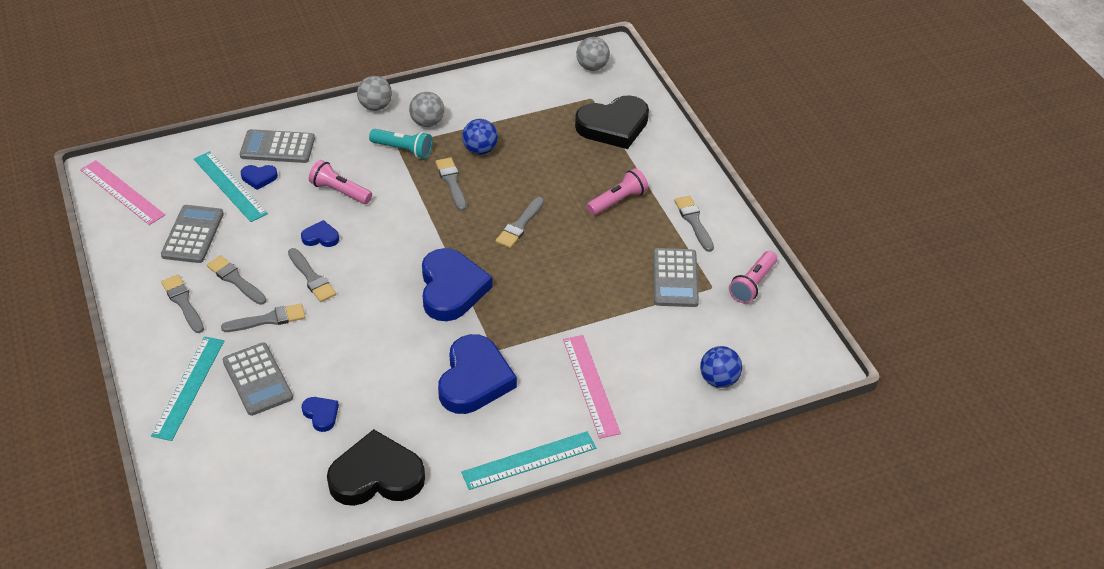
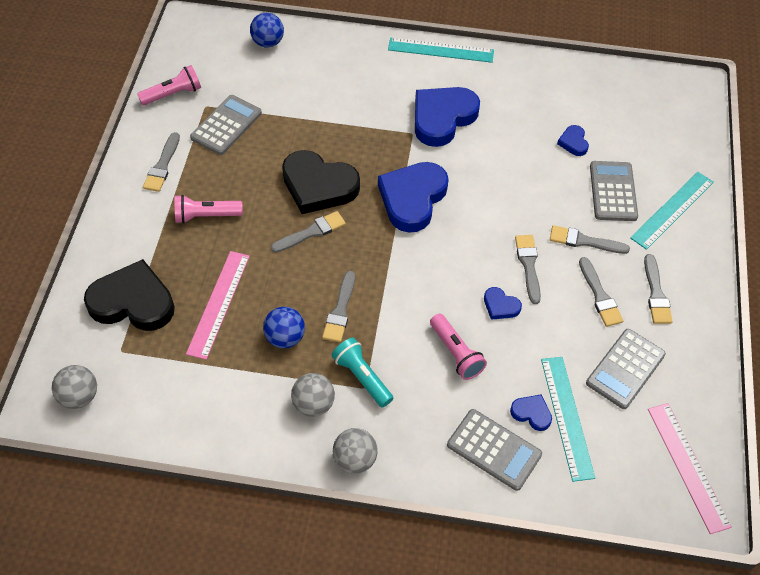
camera: 150 degrees left, 10 degrees up
(376, 476) = (552, 84): black heart -> black heart (318, 186)
(591, 385) = (360, 77): pink ruler -> pink ruler (218, 303)

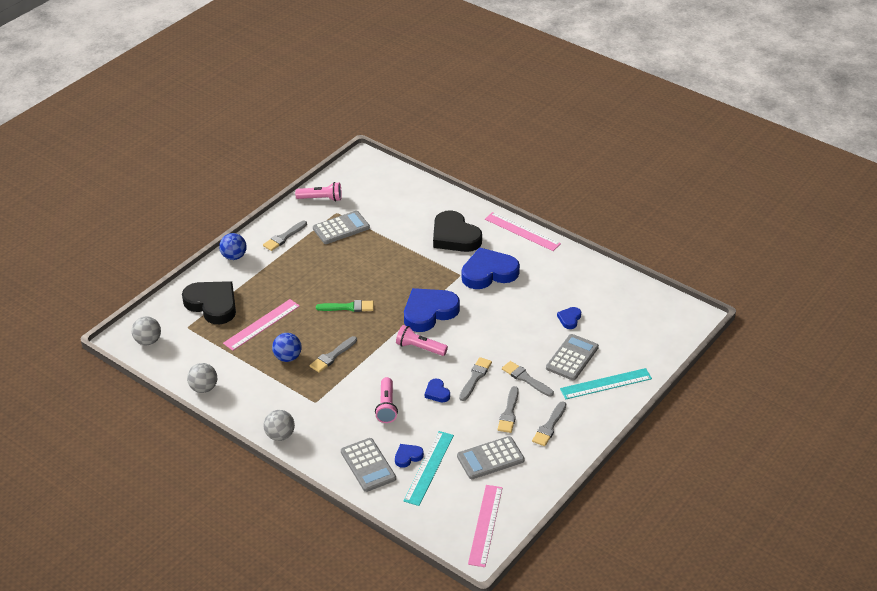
camera: 30 degrees right, 15 degrees down
(206, 216) = (290, 274): pink flashlight -> pink flashlight (419, 348)
(268, 42) = (406, 188): blue ball -> blue ball (234, 256)
(311, 232) = (348, 307): grey brush -> green brush
(313, 404) = (277, 398): grey ball -> grey ball (203, 388)
(318, 186) = (373, 283): black heart -> black heart (454, 236)
(362, 377) = (317, 396): turquoise flashlight -> none
(440, 50) = (522, 231): turquoise ruler -> pink ruler
(531, 413) = (408, 457): blue heart -> blue heart turned 90 degrees counterclockwise

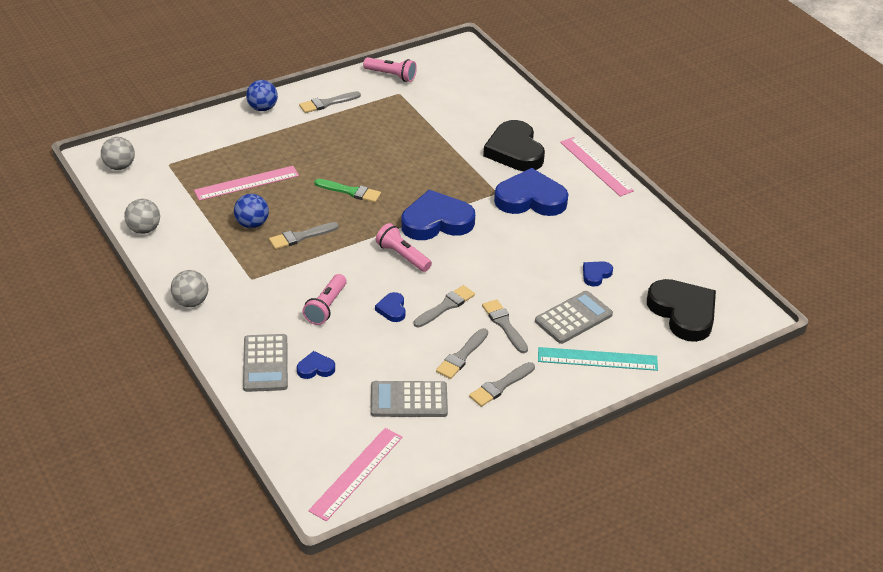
camera: 20 degrees right, 0 degrees up
(212, 304) = (209, 149): black heart -> black heart (683, 313)
(341, 228) = (394, 110): grey calculator -> none
(429, 468) = (332, 388): turquoise ruler -> none

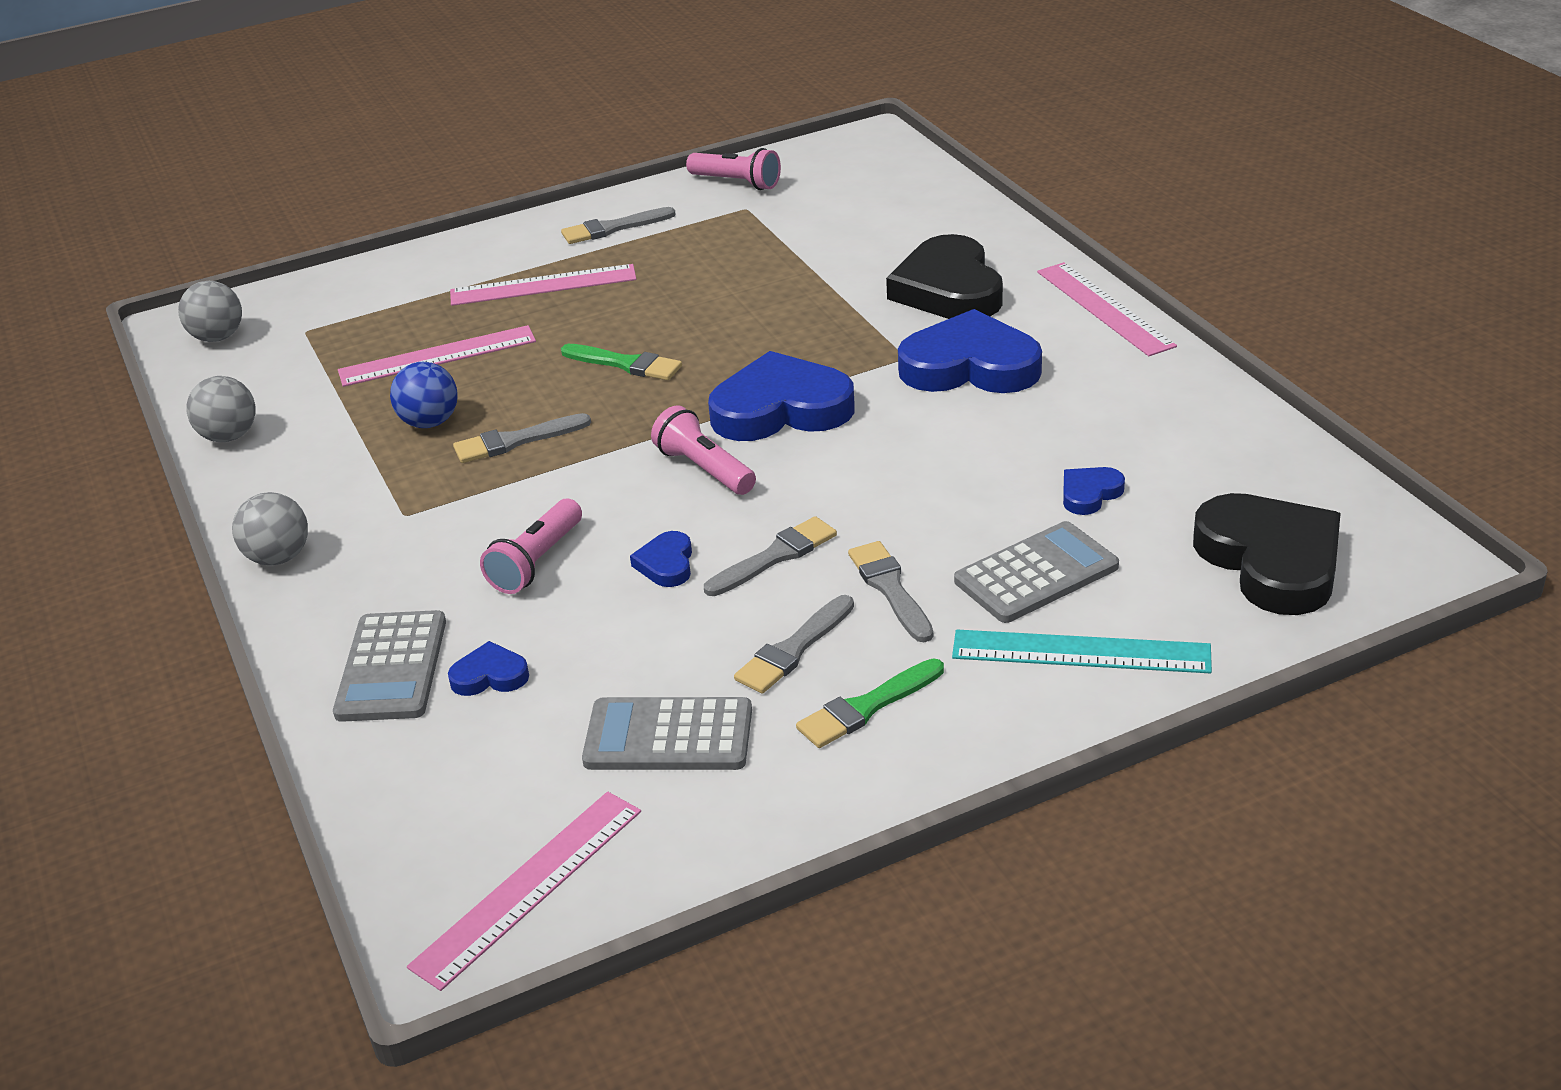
camera: 10 degrees right, 5 degrees down
(262, 108) = (496, 240): blue ball -> none
(295, 139) = (543, 285): none -> pink ruler
(500, 386) = (867, 707): grey brush -> green brush

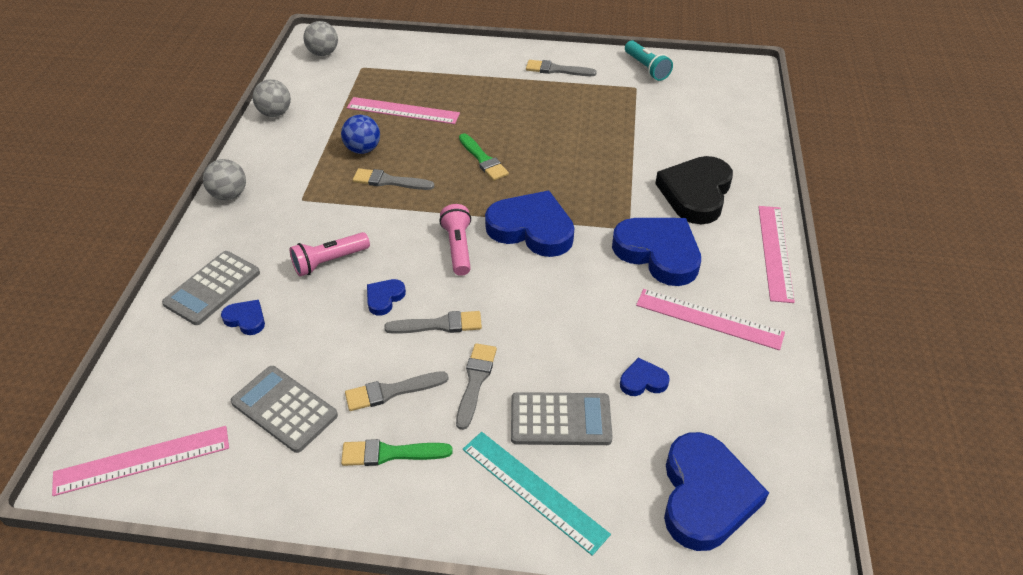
camera: 30 degrees right, 10 degrees up
(543, 285) = (490, 90): pink ruler -> pink ruler (709, 319)
(737, 182) = (646, 68): pink flashlight -> turquoise flashlight
(1271, 561) = (705, 496): black heart -> blue heart

